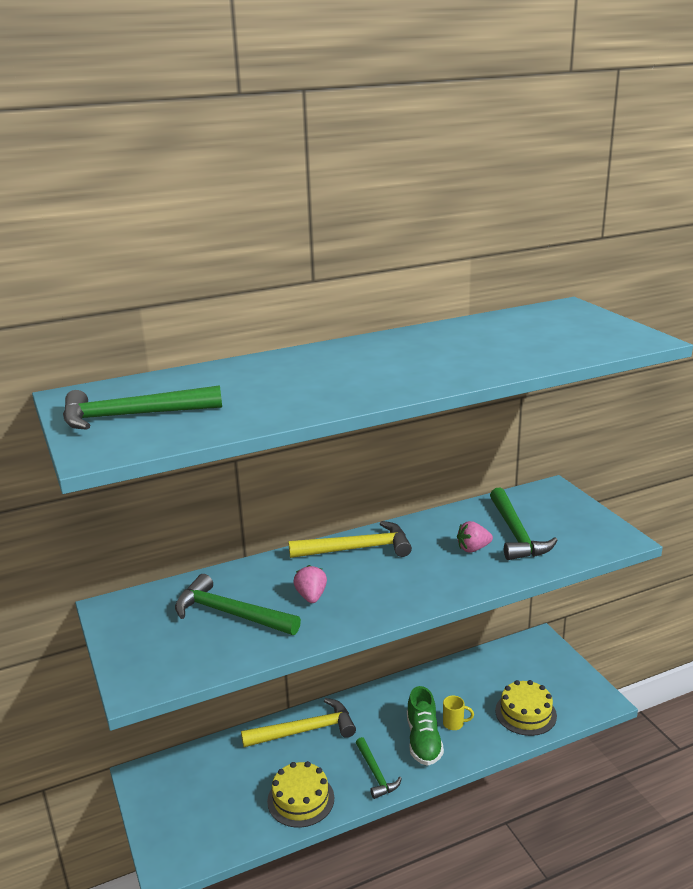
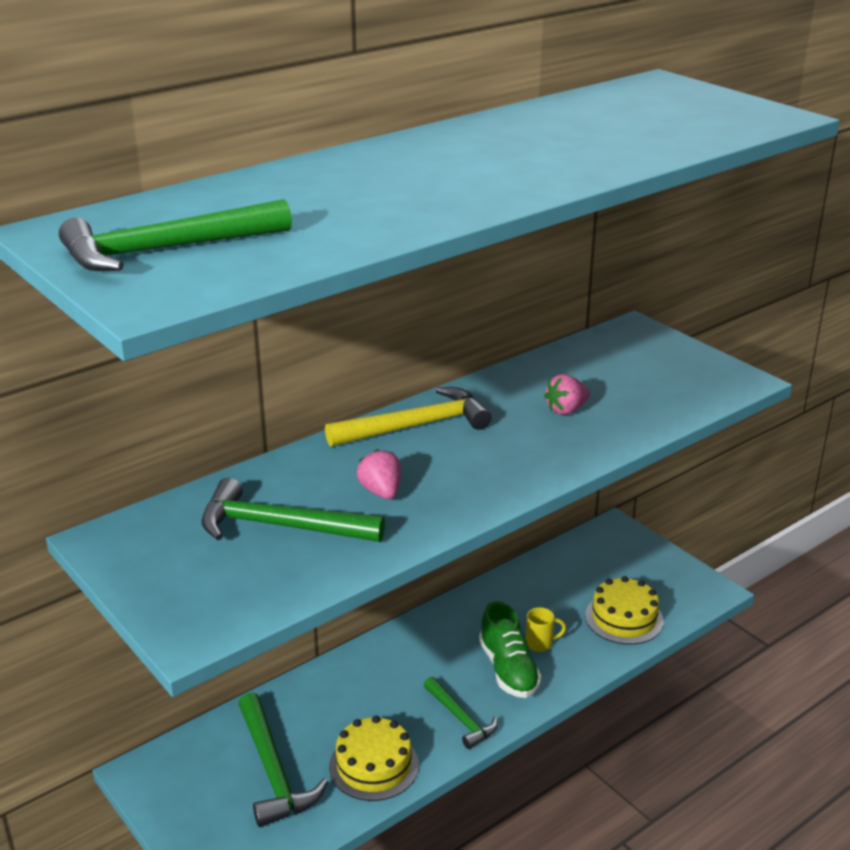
camera: 15 degrees left, 5 degrees up
(305, 730) = (350, 681): yellow hammer -> none
(516, 534) = (612, 387): green hammer -> green hammer (273, 771)

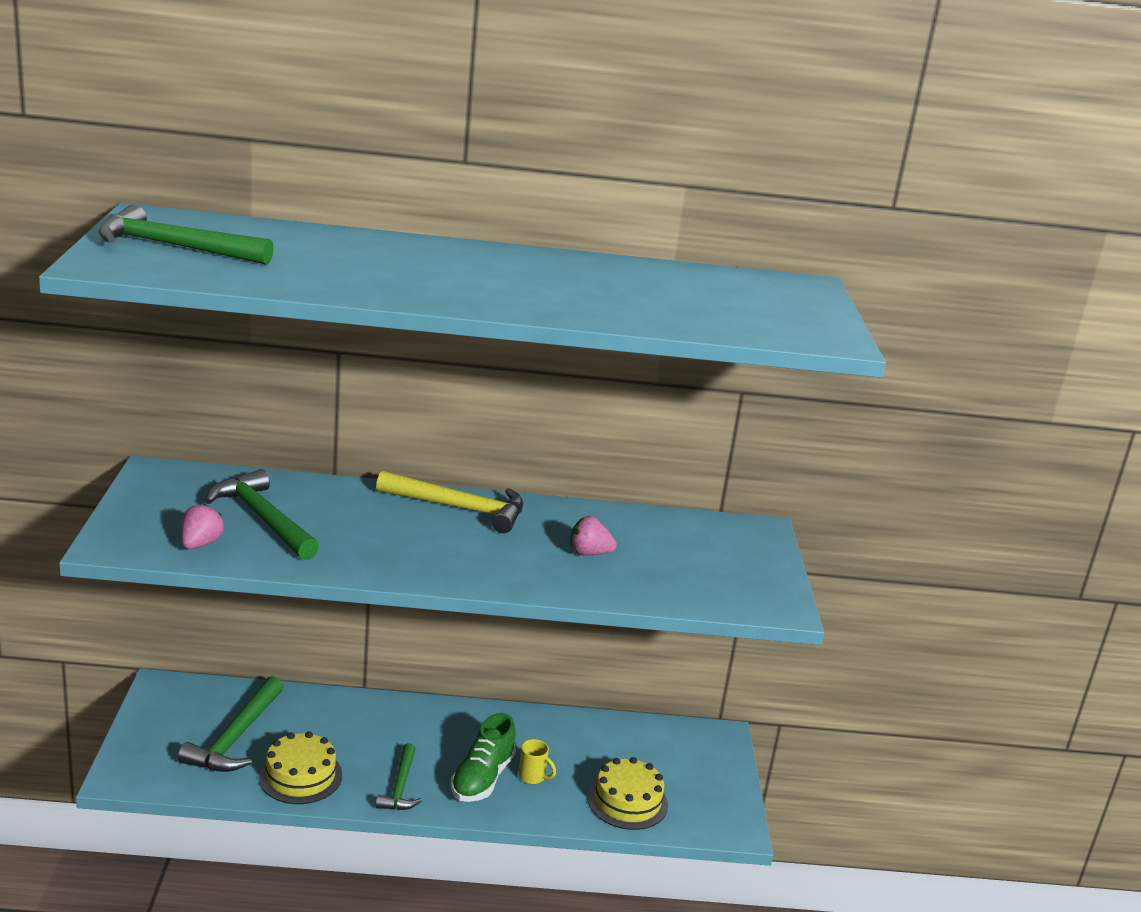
camera: 35 degrees right, 5 degrees down
(381, 492) = (360, 533): pink strawberry -> pink strawberry (200, 544)

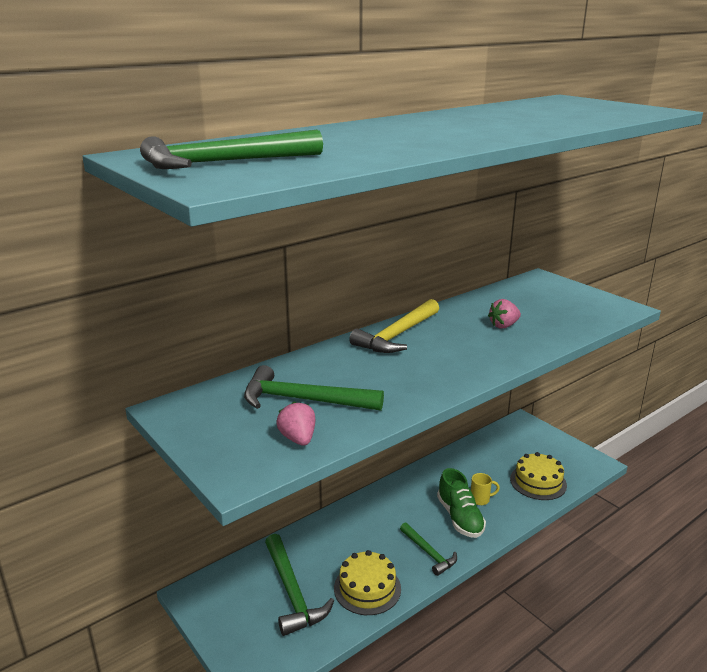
camera: 35 degrees left, 0 degrees up
(459, 508) = (397, 335): yellow hammer -> yellow hammer turned 150 degrees clockwise

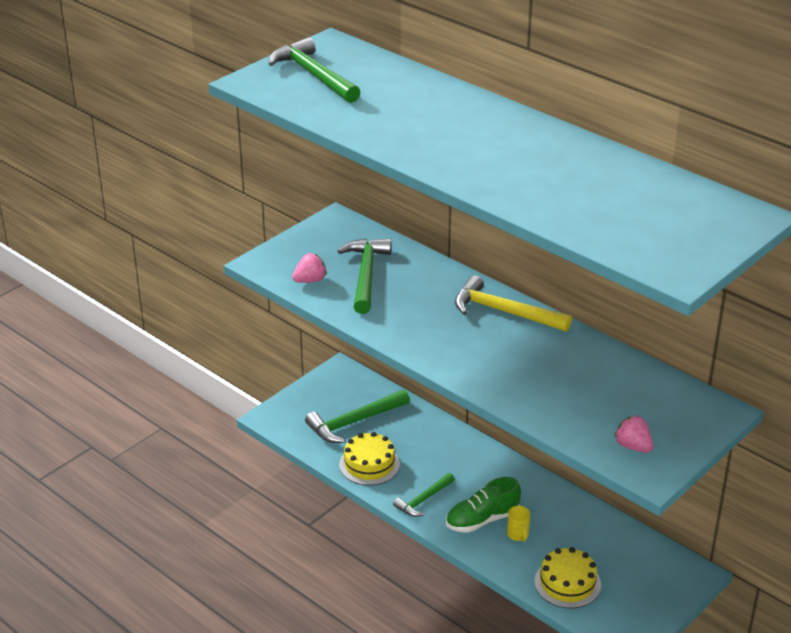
camera: 80 degrees right, 10 degrees up
(503, 326) = (556, 379): pink strawberry -> pink strawberry (633, 446)

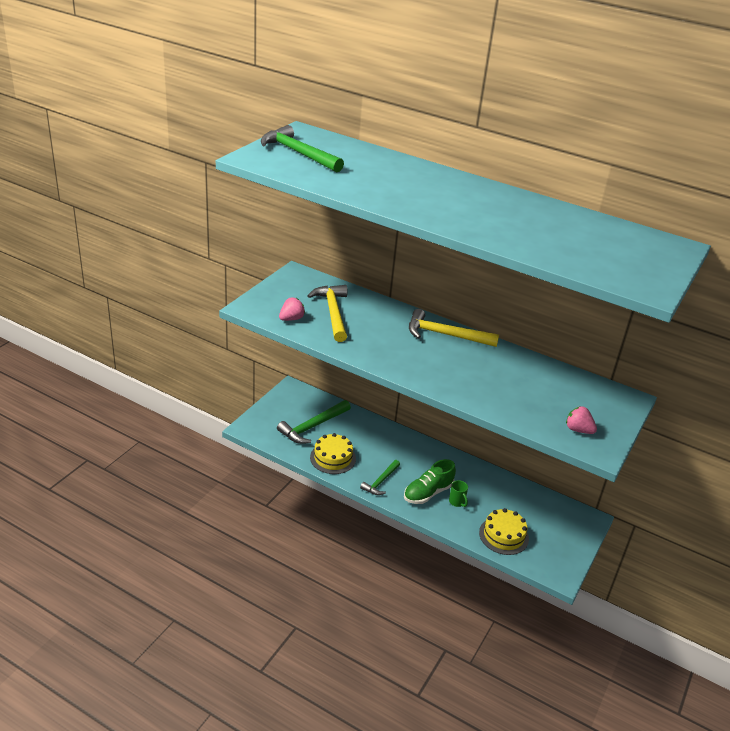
camera: 15 degrees left, 0 degrees up
(366, 275) = (333, 313): green hammer -> yellow hammer
(518, 535) = (457, 502): yellow mug -> green mug

